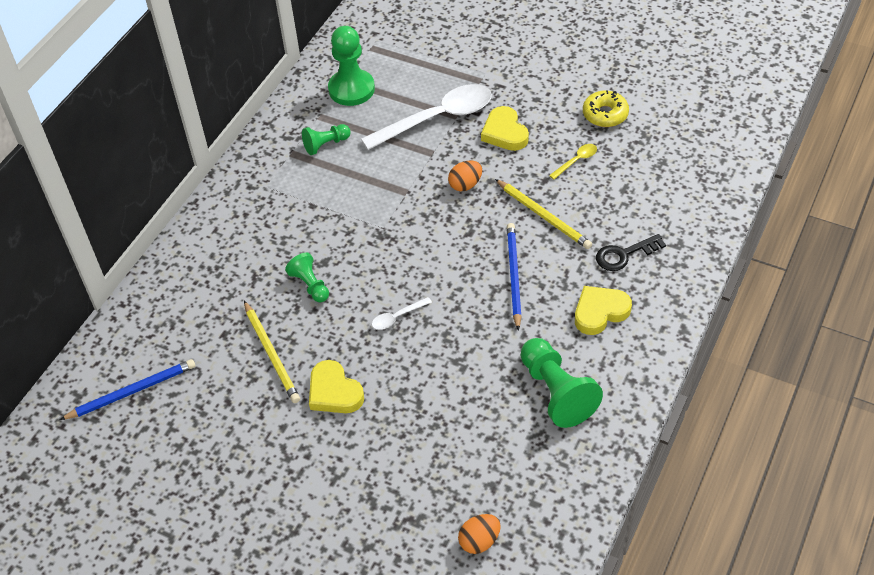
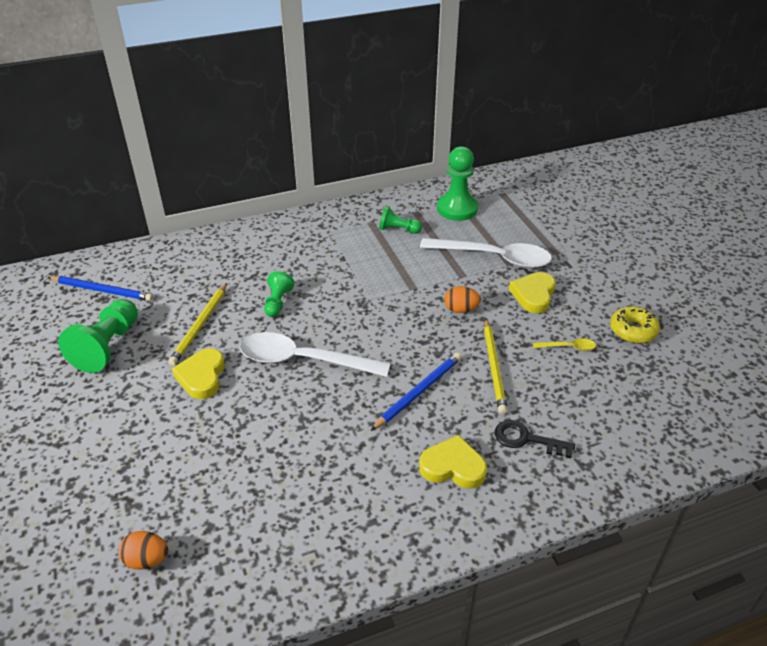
camera: 40 degrees right, 10 degrees down
(397, 317) = (303, 360): white spoon -> white spoon, size x2.41
(556, 392) = (343, 499): green pawn -> green pawn (107, 346)

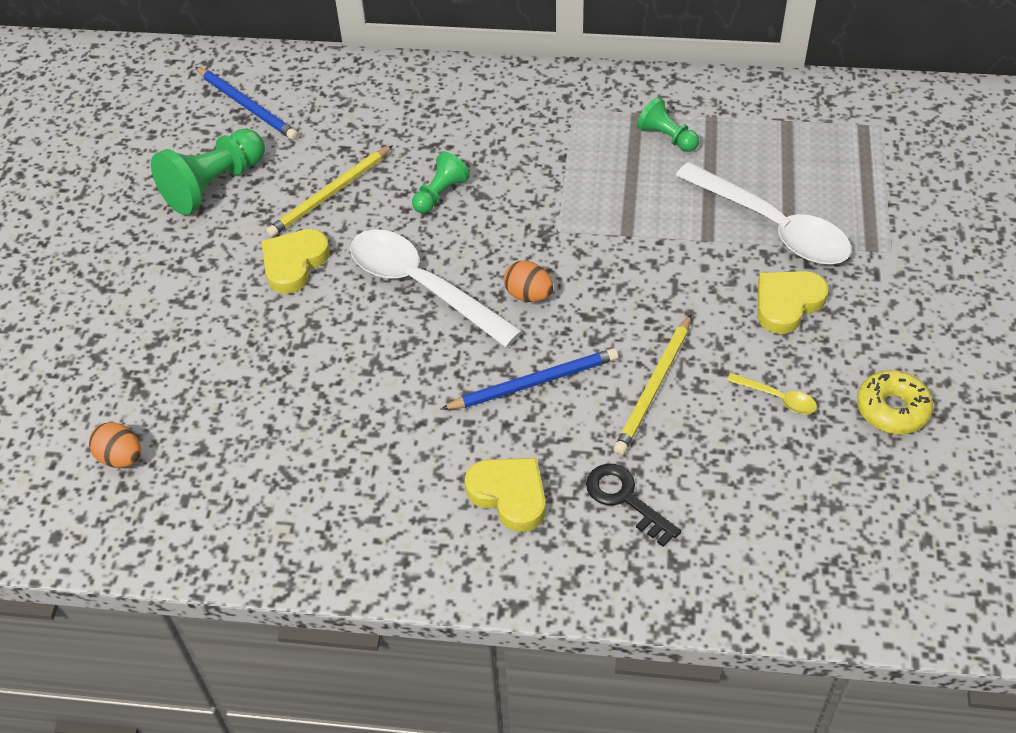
camera: 30 degrees right, 10 degrees up
(457, 209) = (775, 130): green pawn -> none
(461, 310) = (668, 289): orange egg -> orange egg (528, 295)

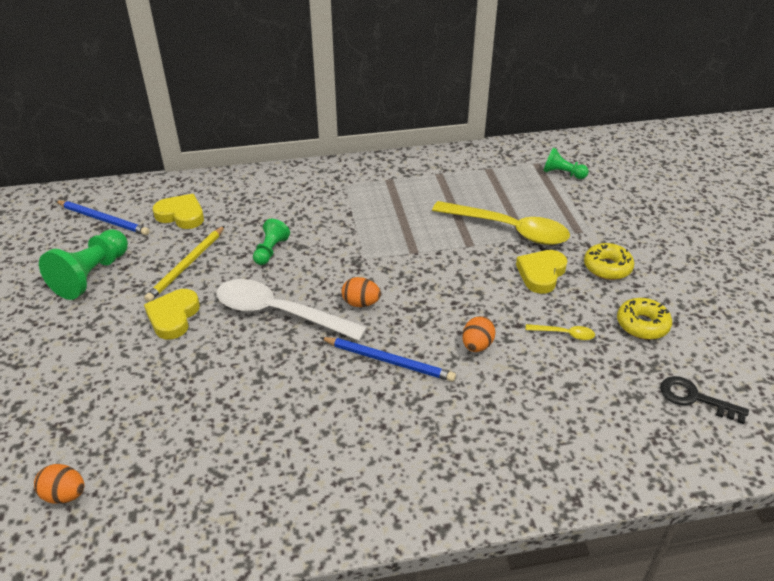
camera: 20 degrees left, 10 degrees down
(509, 495) = (403, 445): yellow heart -> yellow heart (181, 215)
(534, 382) = (389, 361): blue pencil -> blue pencil turned 60 degrees clockwise
(625, 499) = (491, 427): black key -> black key (694, 398)
(654, 387) = (477, 345): yellow pencil -> orange egg
(667, 137) = (415, 190): green pawn -> green pawn (562, 174)
(773, 226) = (509, 229): white spoon -> yellow spoon
(886, 314) = (607, 267): none -> yellow donut

